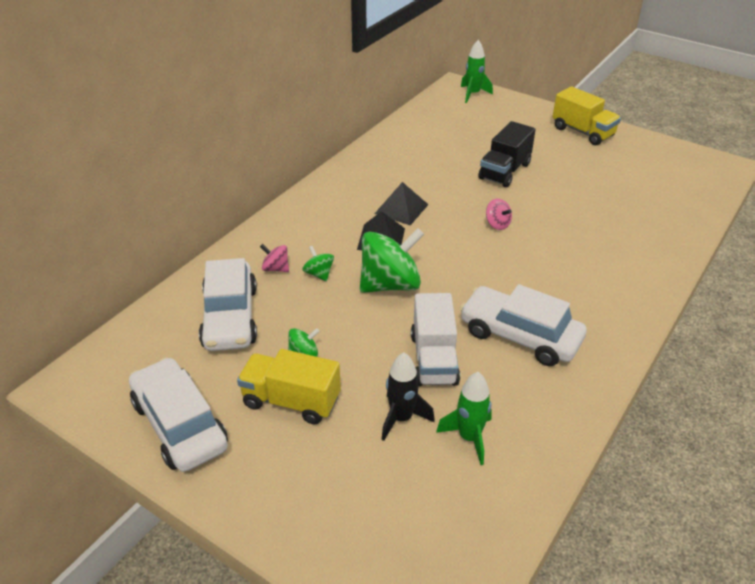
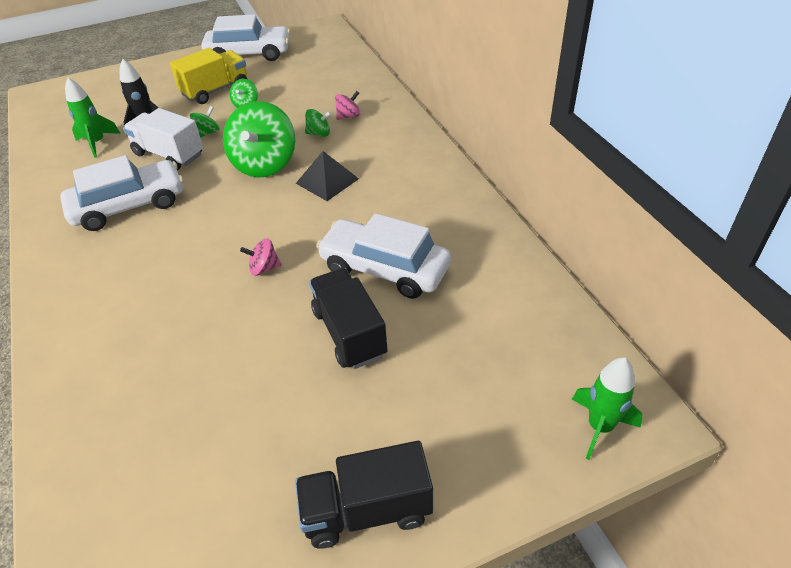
camera: 125 degrees right, 5 degrees up
(230, 317) = (316, 86): white car -> white car (384, 269)
(377, 353) = (207, 133): none -> green spinning top
(401, 209) = (359, 211): black pyramid -> none
(583, 132) = (366, 510): yellow truck -> black truck

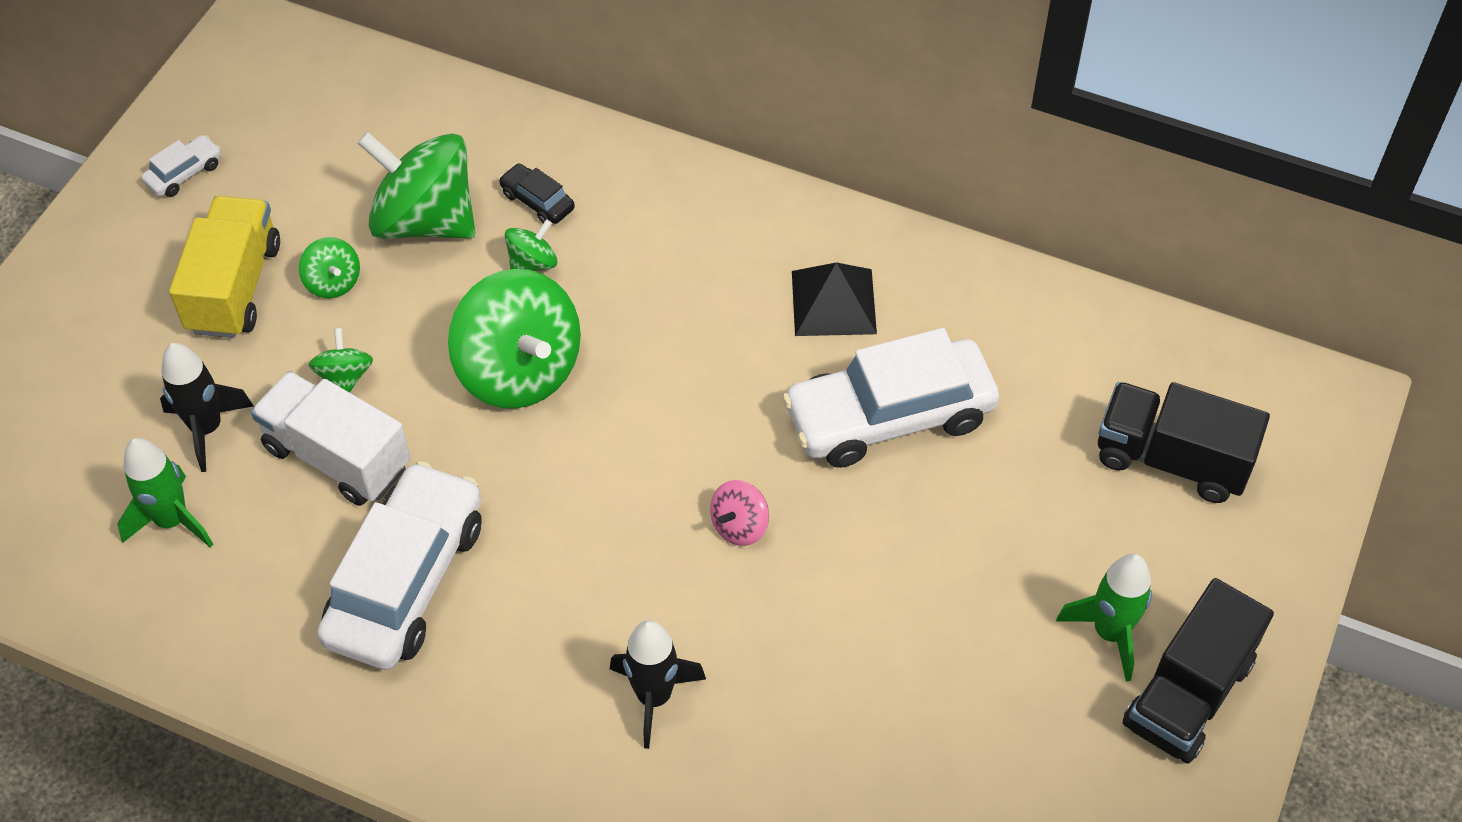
camera: 45 degrees left, 10 degrees up
(141, 308) = (654, 697): none -> black rocket
(169, 154) = (337, 457): white truck -> white truck turned 45 degrees clockwise
(249, 54) = (184, 173): white car -> white car, size x0.42
(302, 102) = (425, 220): none -> green spinning top
(327, 181) = (652, 337): black pyramid -> black pyramid (834, 302)
(348, 116) = (537, 201): pink spinning top -> black car
(349, 333) = (949, 529): black truck -> black truck (1171, 459)
(599, 427) = (1299, 439): green rocket -> green rocket (1109, 633)

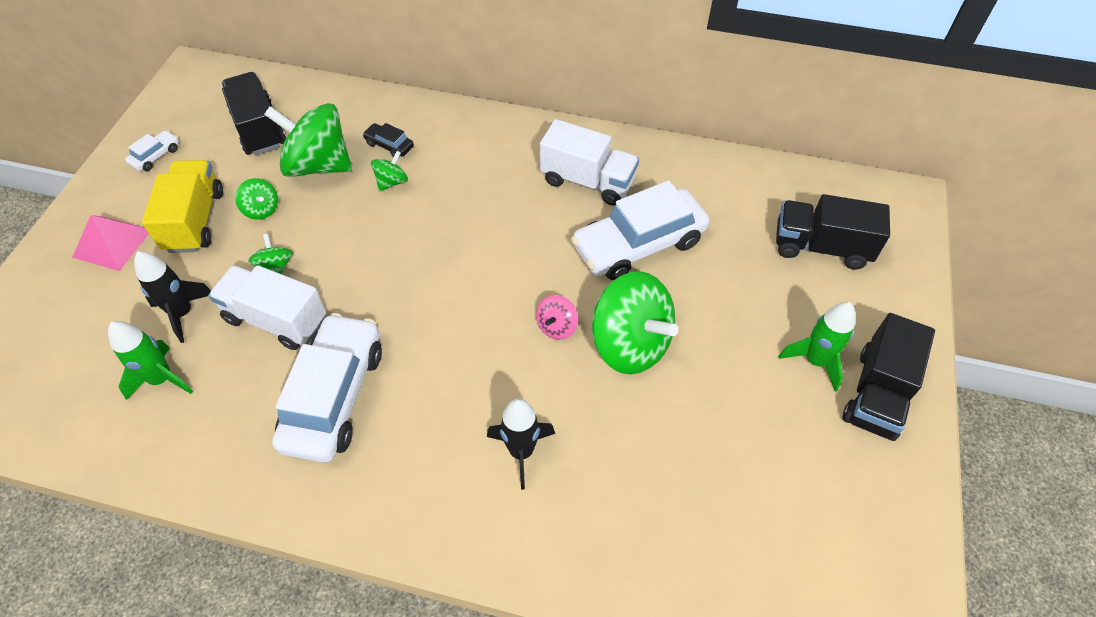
camera: 10 degrees left, 0 degrees up
(114, 307) = (112, 243): none -> pink pyramid
(342, 147) = (259, 129): none -> black truck
(519, 370) = (393, 248): green spinning top -> green spinning top (630, 344)
(834, 302) = (587, 181): black pyramid -> white truck

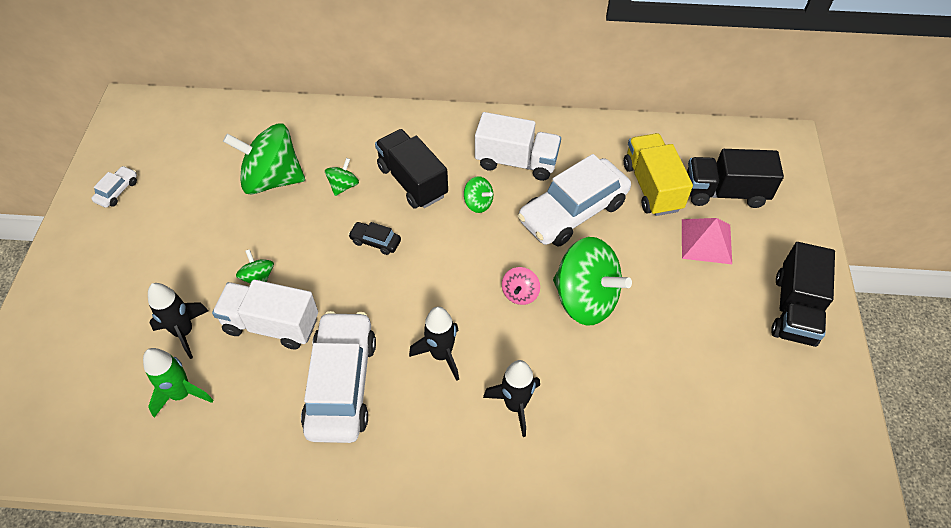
camera: 10 degrees left, 0 degrees up
(112, 243) = (99, 278): pink pyramid -> pink pyramid (706, 241)
(195, 220) = (171, 246): yellow truck -> yellow truck (651, 187)
(259, 129) = (208, 153): black truck -> black truck (412, 181)
(261, 209) = (231, 227): green spinning top -> green spinning top (478, 203)
(389, 145) = (332, 153): black car -> black car (375, 242)
(452, 381) = (441, 355): none -> black rocket
(815, 361) = (740, 290): green rocket -> none

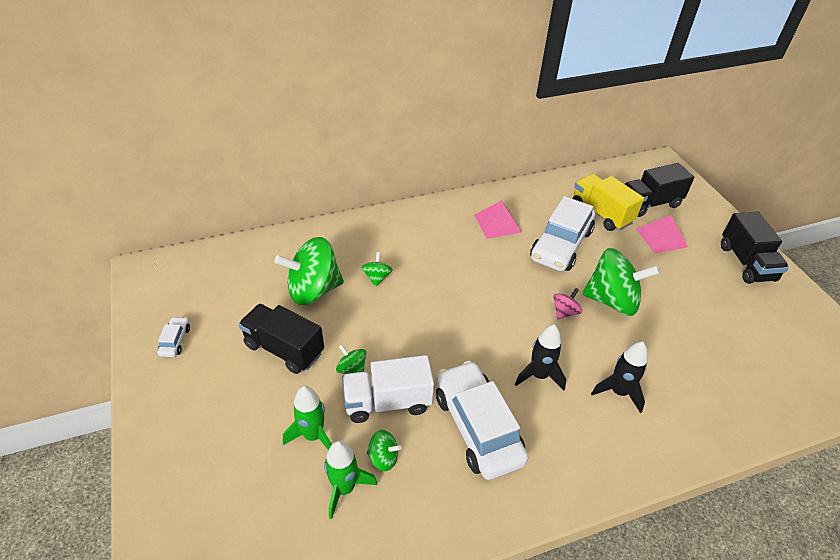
camera: 25 degrees left, 10 degrees down
(184, 332) = (313, 436): black rocket -> green rocket
(375, 242) = (431, 310): black car -> none
(412, 181) = (429, 258): black truck -> black truck (284, 349)
(478, 203) = (490, 259): green spinning top -> green spinning top (383, 458)
(516, 161) = (497, 223): white truck -> pink pyramid
(520, 294) = (565, 312): pink spinning top -> pink spinning top turned 135 degrees counterclockwise

